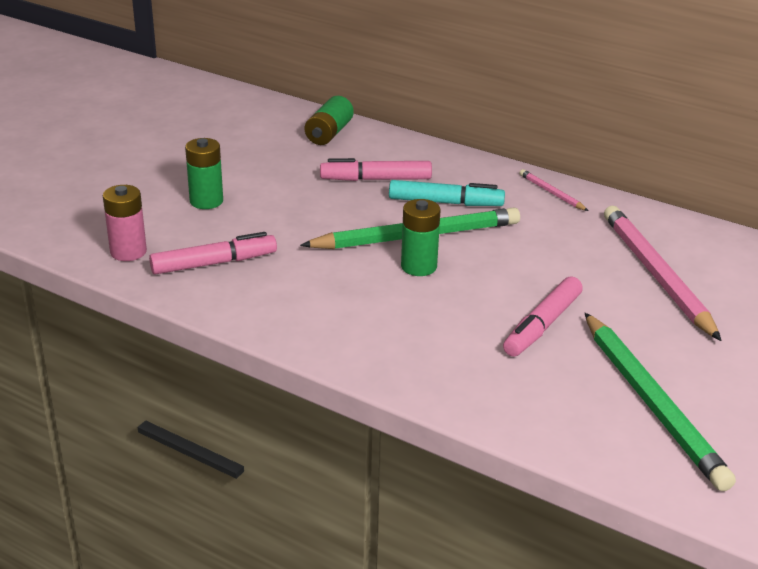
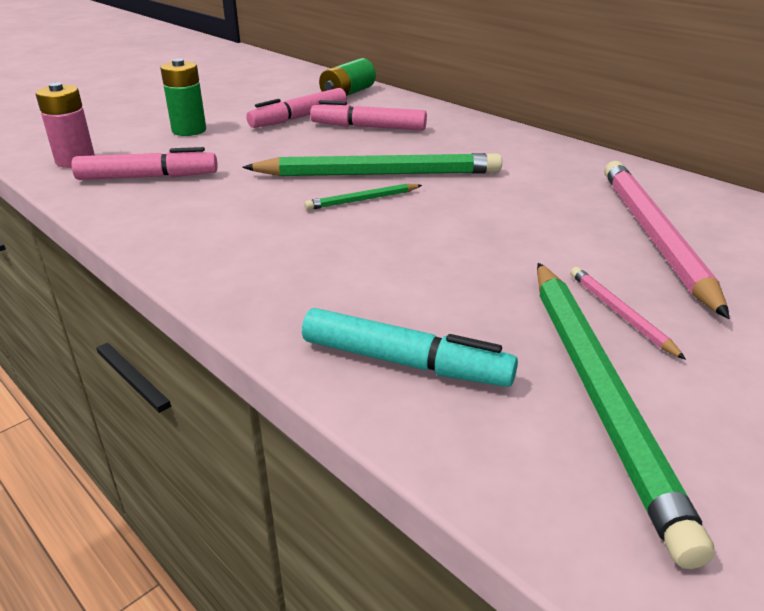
camera: 15 degrees right, 0 degrees up
(418, 266) = (362, 200): green battery -> green pencil
(445, 203) = (429, 150): turquoise marker -> turquoise marker (405, 362)
(542, 325) = (478, 273): pink marker -> pink marker (299, 118)
(551, 193) = (552, 151): pink pencil -> pink pencil (620, 314)

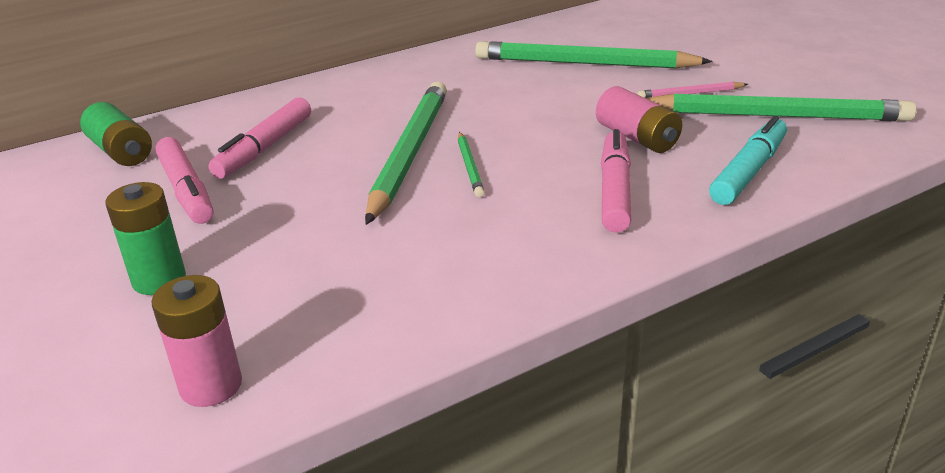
camera: 75 degrees left, 0 degrees up
(148, 177) = (325, 308): pink marker -> pink marker (614, 191)
(463, 280) = (637, 138): none -> pink battery
(653, 235) = (584, 63): pink pencil -> green pencil

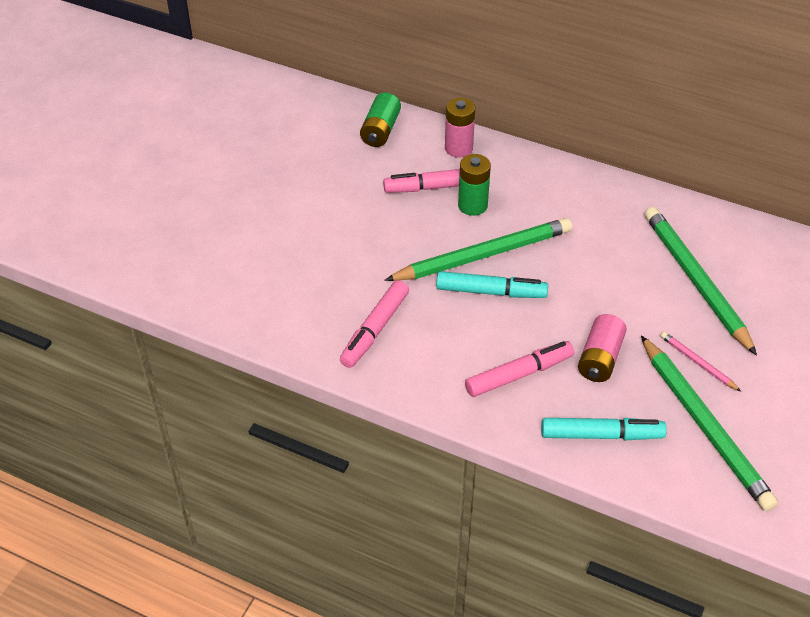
camera: 55 degrees right, 15 degrees up
(159, 279) = (287, 230): green battery -> green battery (472, 205)
(187, 191) = (366, 185): pink marker -> pink marker (375, 330)
(211, 385) = (232, 300): pink battery -> pink battery (458, 148)
(470, 167) = (491, 292): green pencil -> turquoise marker

